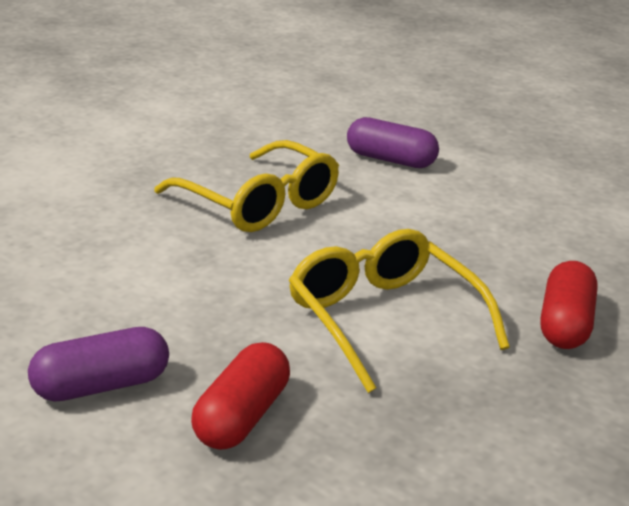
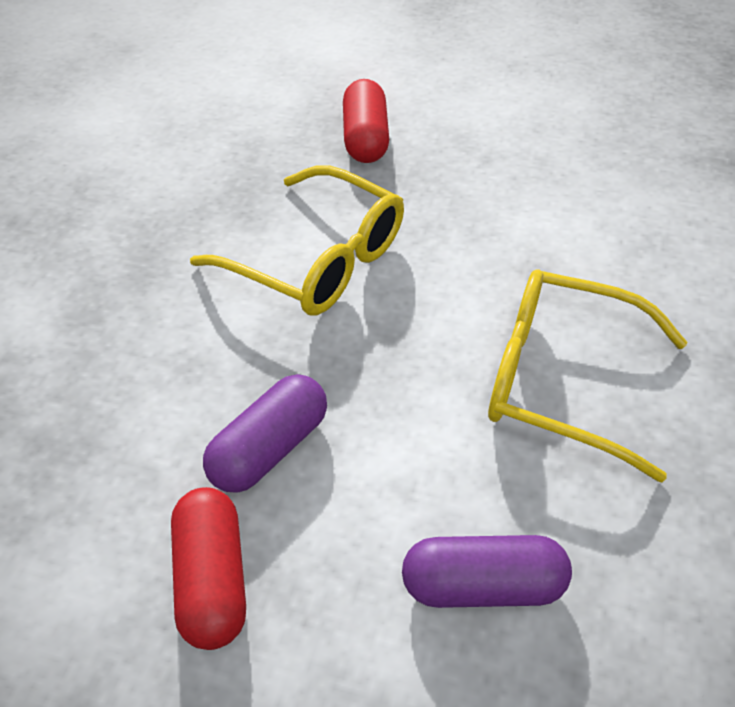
camera: 155 degrees right, 20 degrees up
(101, 386) = (475, 126): purple capsule -> purple capsule (269, 448)
(565, 324) = (142, 321): red capsule -> red capsule (211, 580)

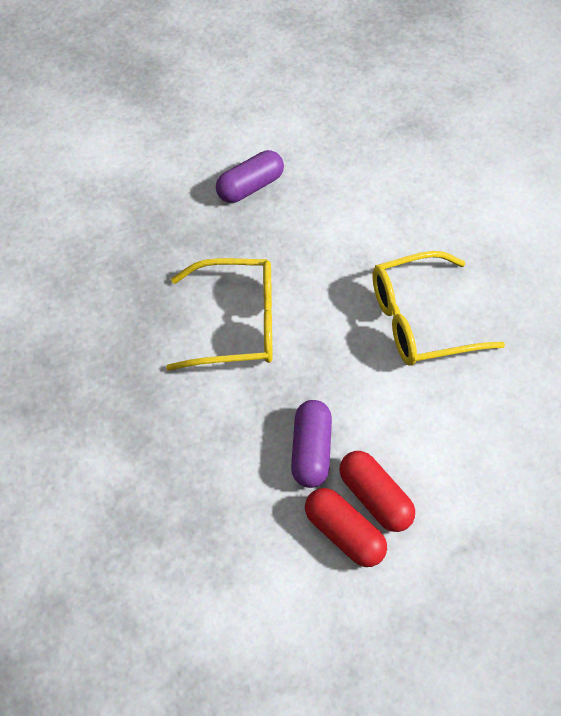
camera: 35 degrees left, 10 degrees up
(365, 138) = (191, 221): red capsule -> red capsule (375, 497)
(482, 585) = (464, 451): purple capsule -> purple capsule (250, 186)

